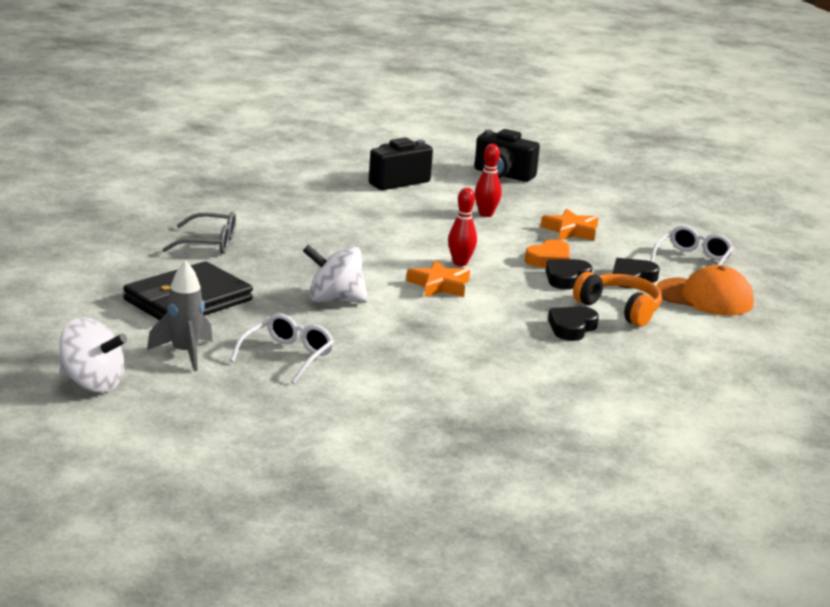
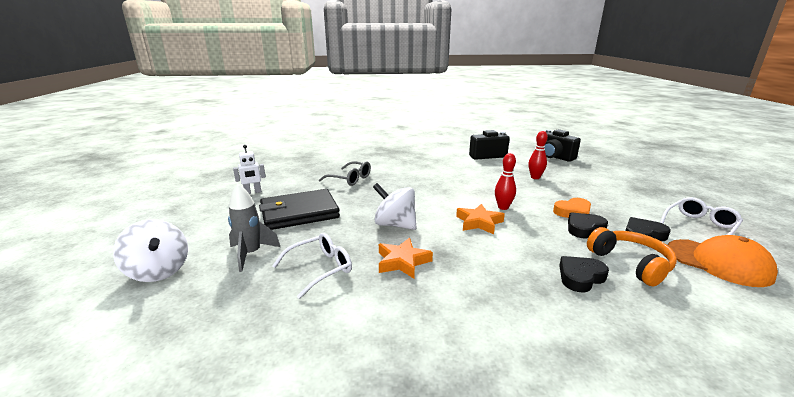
camera: 25 degrees right, 0 degrees up
(76, 279) = (253, 192): none -> white robot
(570, 231) = (594, 193): orange star -> orange star (402, 262)

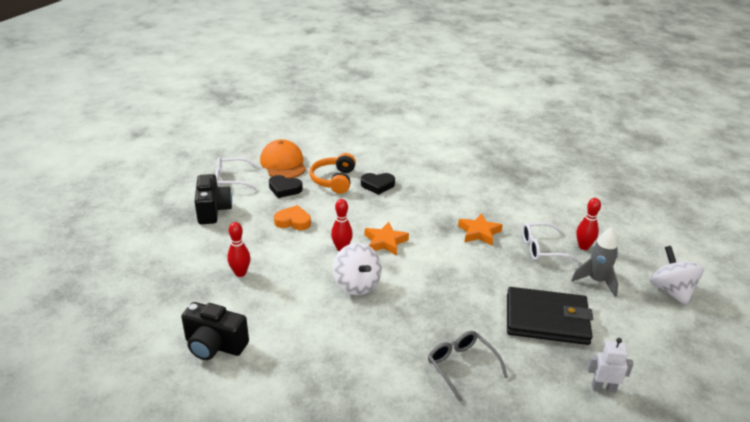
camera: 150 degrees left, 10 degrees up
(265, 290) = (583, 246): none -> red bowling pin
(395, 225) = (459, 267): white spinning top -> white spinning top (357, 284)
(554, 157) = (138, 300): black camera -> black camera (213, 210)
(584, 228) = (314, 207): black heart -> none

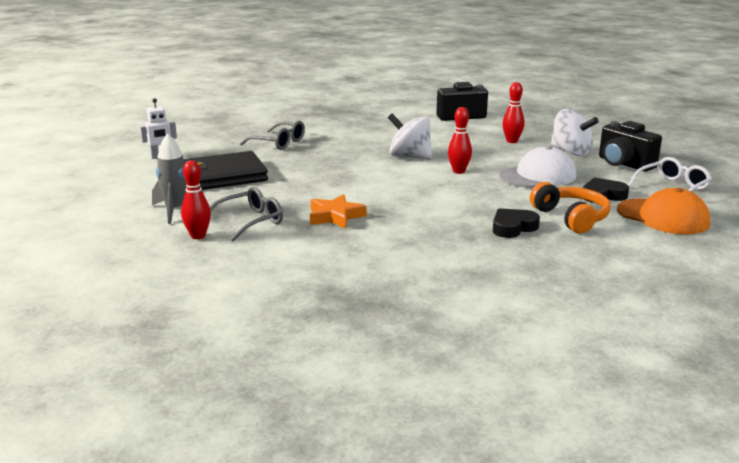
camera: 150 degrees right, 10 degrees down
(293, 221) = (538, 176): orange heart -> white cap
(385, 242) = (426, 185): orange star -> none
(542, 248) = (250, 221): white glasses -> grey glasses
(671, 291) = (85, 223): white spinning top -> white spinning top (571, 152)

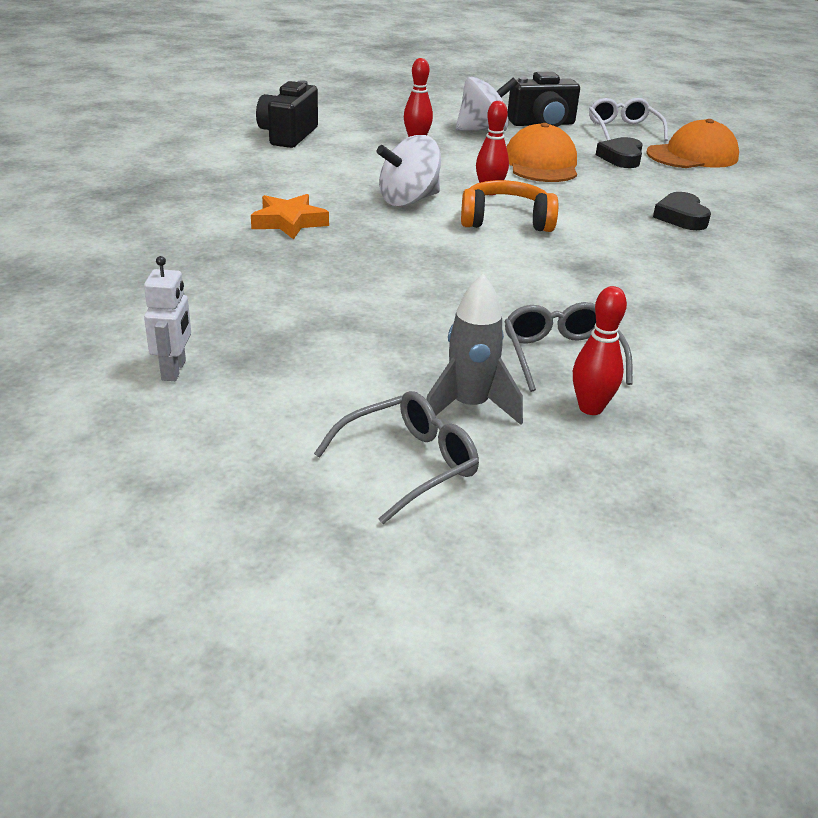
camera: 65 degrees left, 10 degrees up
(221, 176) = (345, 337): black wallet -> none
(279, 143) = (240, 260): grey glasses -> grey glasses (409, 464)
(335, 216) = (584, 295): orange star -> orange star (289, 222)
(538, 176) = (541, 164): white cap -> orange cap
(571, 218) = (671, 187): orange headphones -> orange headphones (506, 221)

